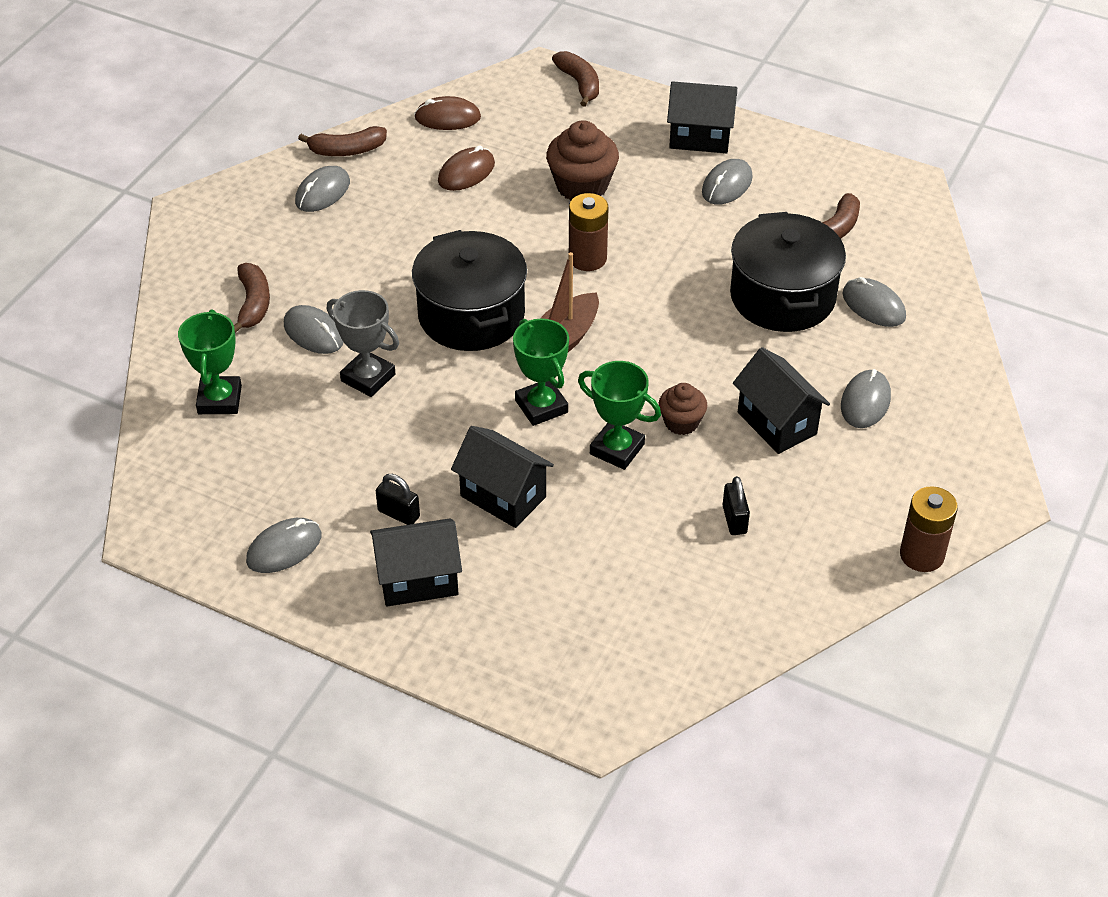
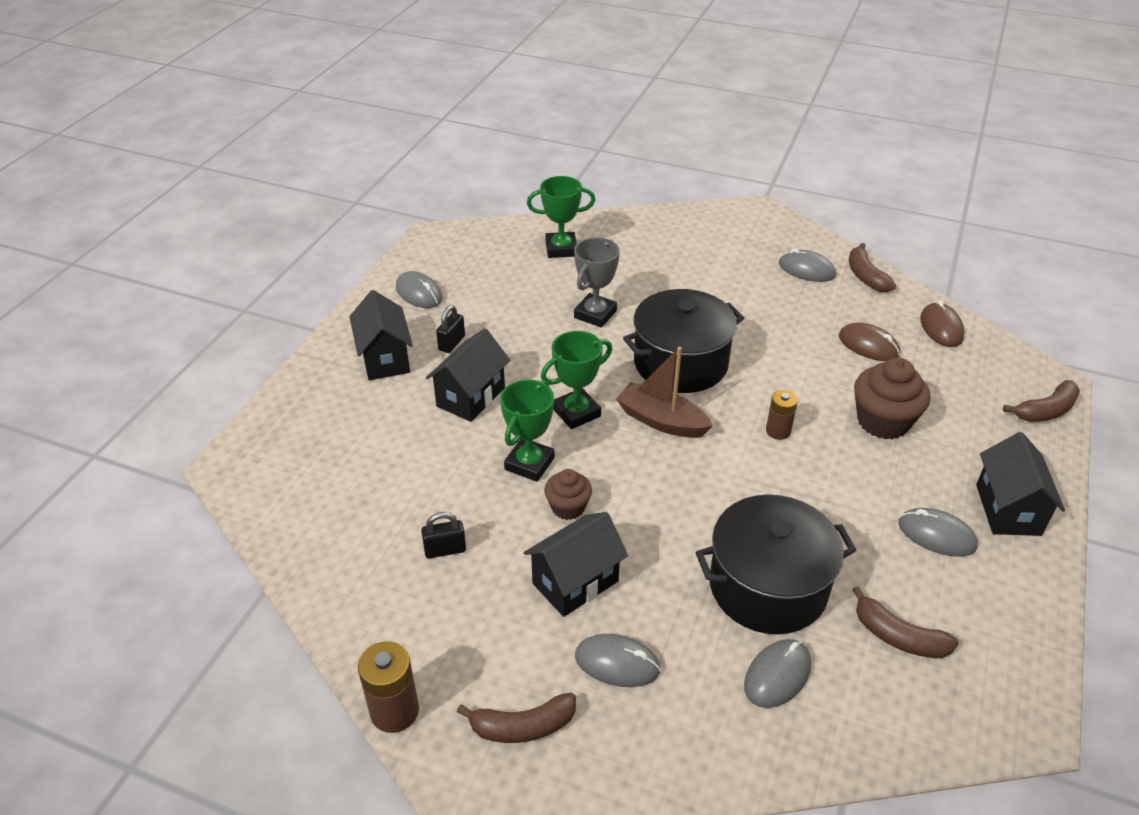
camera: 85 degrees right, 5 degrees down
(253, 304) = (664, 251): brown banana -> brown banana (522, 726)
(313, 333) = (639, 282): grey mouse -> none
(587, 258) = (778, 431): brown battery -> brown battery, size x0.66

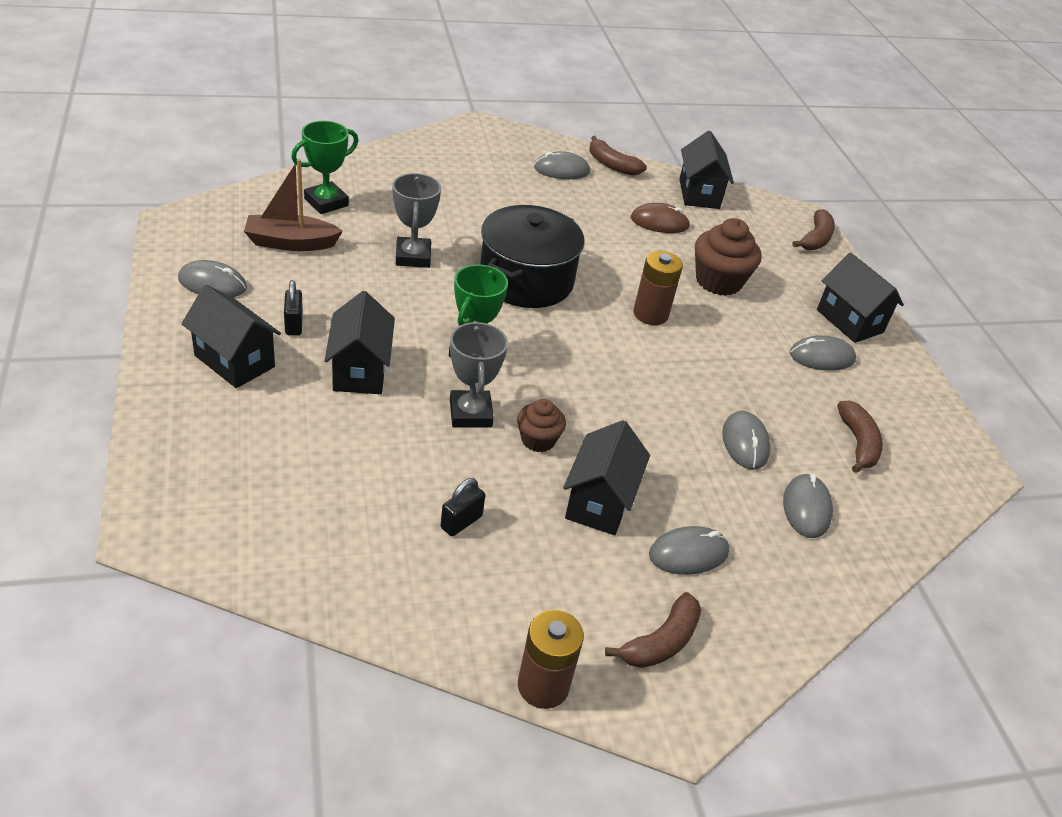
camera: 40 degrees left, 0 degrees up
(529, 463) = (470, 413): green trophy -> grey trophy
(661, 421) = (552, 336): brown boat -> brown boat (291, 243)
(768, 586) = (745, 443): black pot -> grey mouse
(778, 431) = (650, 314): brown battery -> brown battery, size x1.51
(898, 636) = (858, 443): brown banana -> brown banana turned 90 degrees counterclockwise
(941, 328) = (699, 194): brown mouse -> black house

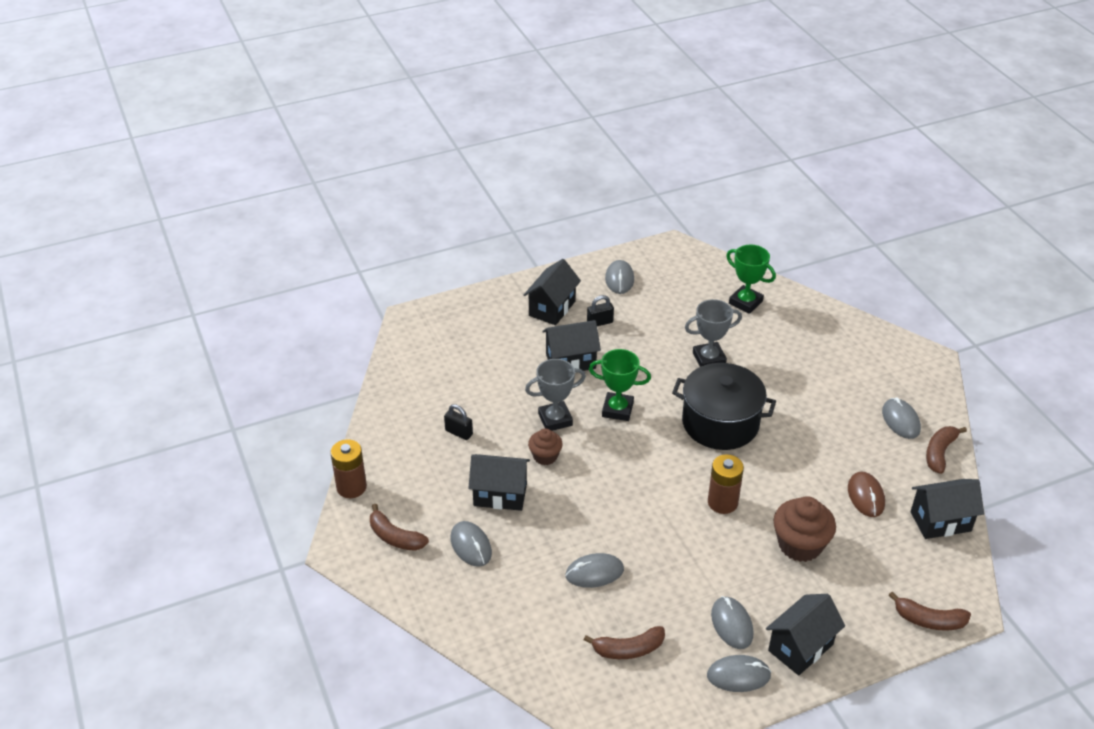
camera: 85 degrees right, 0 degrees up
(291, 243) = (685, 299): brown boat -> none
(806, 508) = (539, 613): grey mouse -> grey mouse (738, 675)

